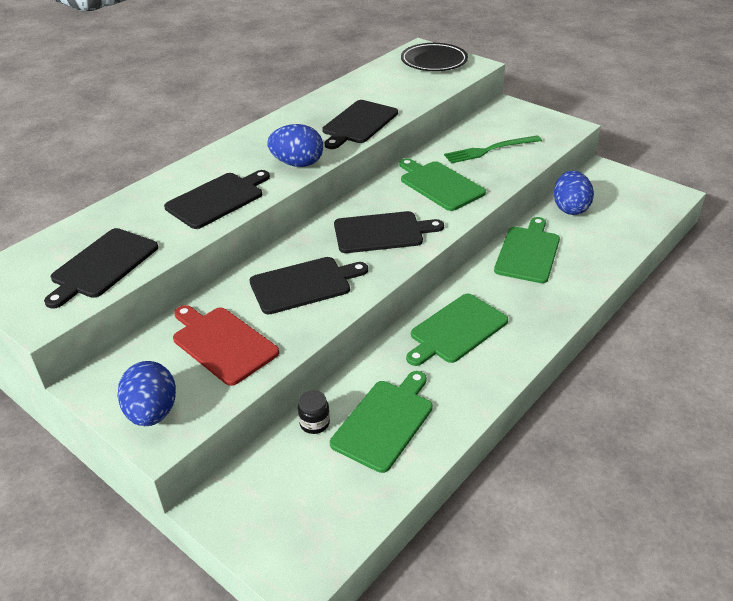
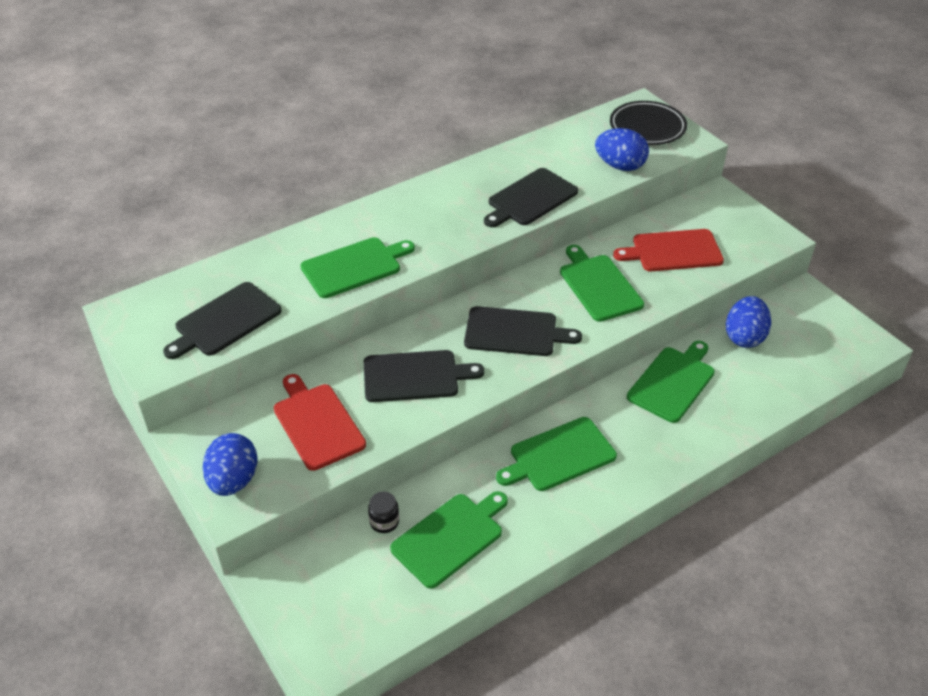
camera: 15 degrees right, 5 degrees up
(217, 199) = (354, 266): black cutting board -> green cutting board
(297, 164) = (448, 239): blue egg -> blue egg (620, 166)
(490, 150) = (673, 251): green fork -> red cutting board

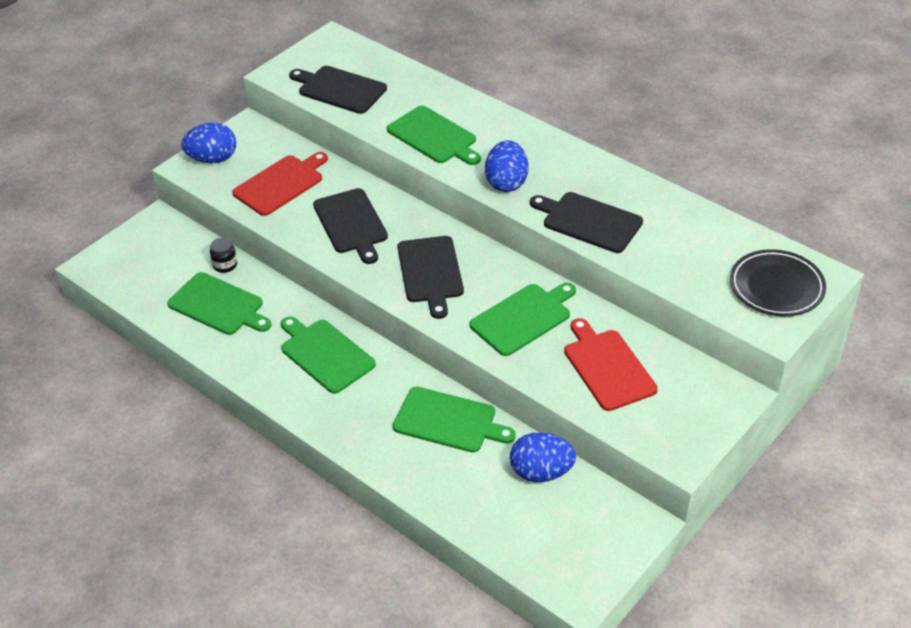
camera: 75 degrees right, 0 degrees up
(620, 166) = (685, 276): blue egg -> blue egg (506, 182)

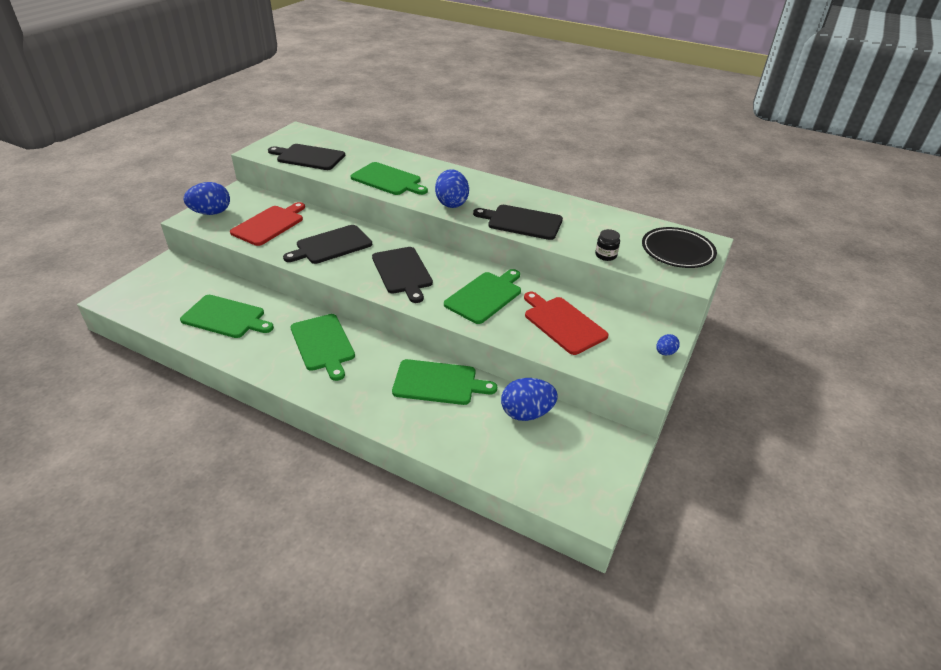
camera: 15 degrees left, 5 degrees down
(225, 265) = (228, 288): black jar -> black jar (605, 255)
(325, 354) = (323, 344): green cutting board -> green cutting board turned 150 degrees counterclockwise
(351, 223) = (331, 245): black cutting board -> black cutting board turned 90 degrees clockwise
(720, 421) = (665, 352): none -> blue egg

